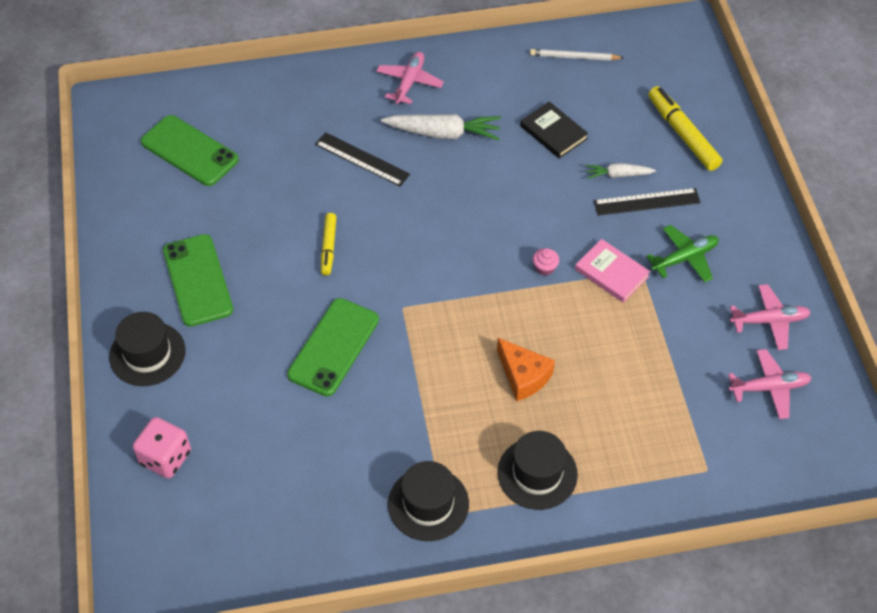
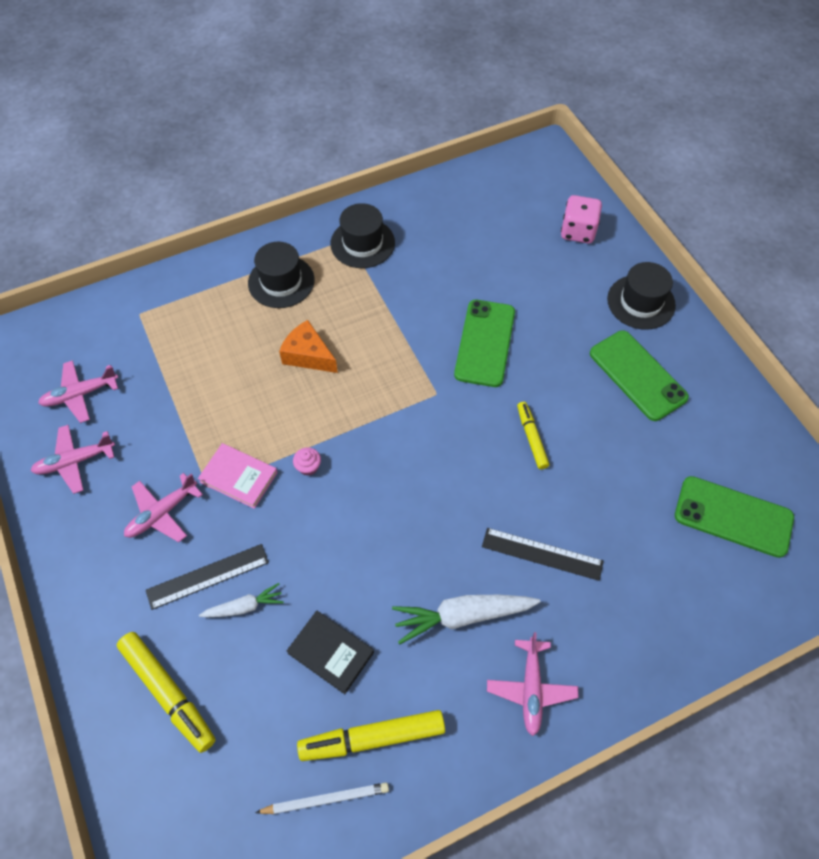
camera: 165 degrees right, 5 degrees up
(534, 80) = (372, 738): none -> yellow marker
(685, 258) = (162, 513): green plane -> pink plane

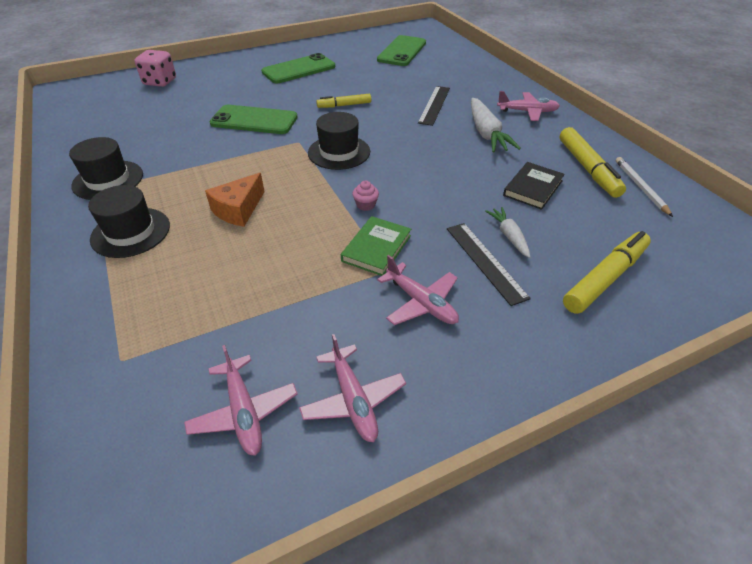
camera: 90 degrees left, 15 degrees down
(238, 477) = (376, 248): pink book -> green book
(641, 302) = (238, 65): black hat -> black hat (339, 152)

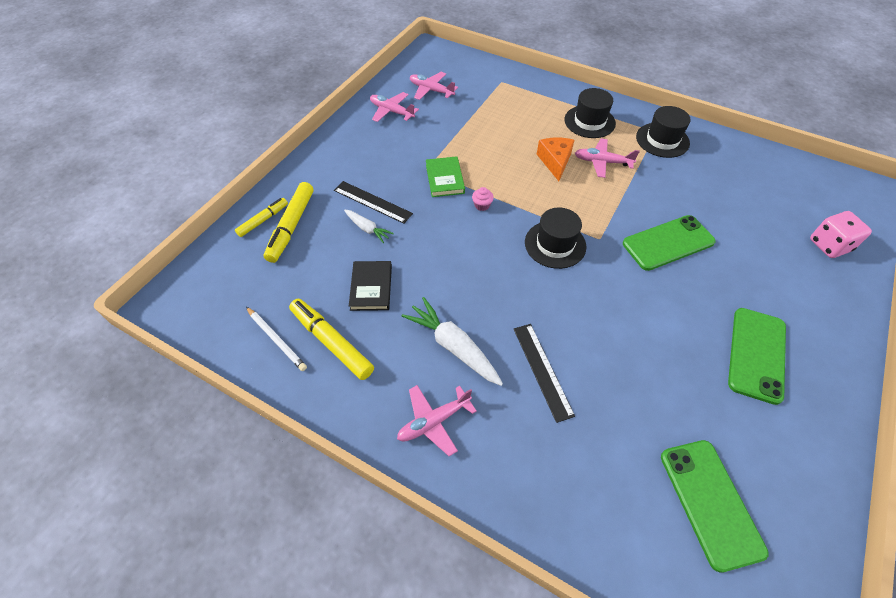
camera: 145 degrees right, 10 degrees up
(344, 105) = (626, 312): yellow marker -> yellow marker (263, 220)
(421, 303) = (393, 161): pink plane -> pink plane (602, 162)

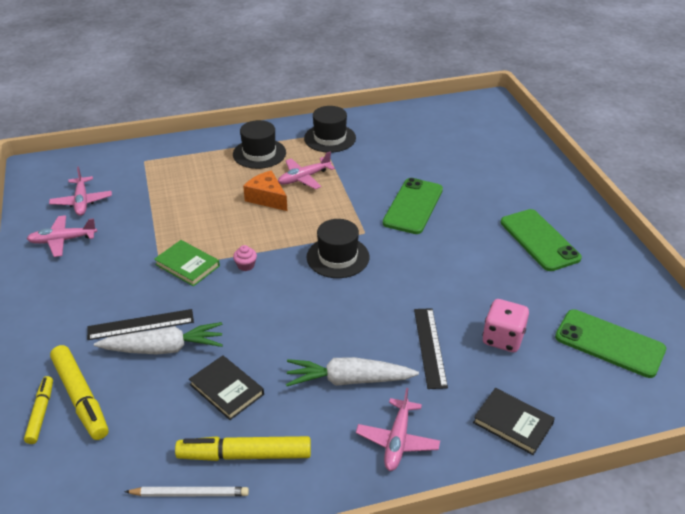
camera: 45 degrees left, 15 degrees down
(367, 229) = (164, 348): white carrot -> white carrot, size x1.75
(431, 90) = (82, 202): pink plane -> pink plane turned 90 degrees counterclockwise
(534, 489) = (513, 423): none -> black book
(542, 370) = (429, 347): black ruler -> black ruler turned 60 degrees clockwise
(829, 245) = (506, 148): pink dice -> pink dice (503, 338)

